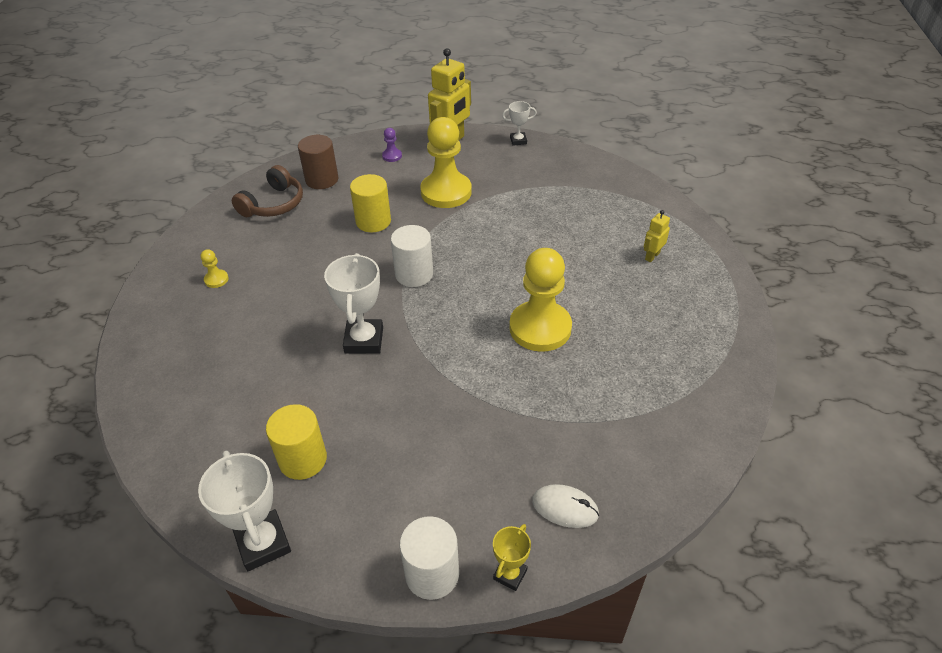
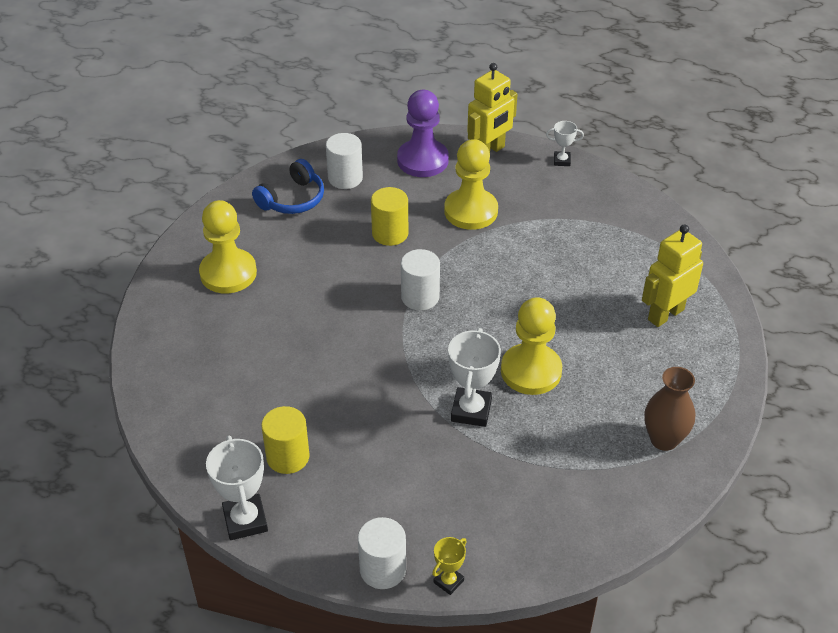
camera: 10 degrees right, 0 degrees up
(216, 279) = (228, 273): yellow pawn -> yellow pawn, size x2.45
(273, 204) = (292, 199): brown headphones -> blue headphones
(322, 180) = (345, 178): brown cylinder -> white cylinder
(364, 340) = (360, 356): white trophy -> white trophy (471, 410)
(392, 156) = (422, 160): purple pawn -> purple pawn, size x2.45
(565, 508) = (510, 537): white mouse -> none
(652, 256) = (665, 314): yellow robot -> yellow robot, size x2.03
(691, 374) = (664, 439): none -> brown vase

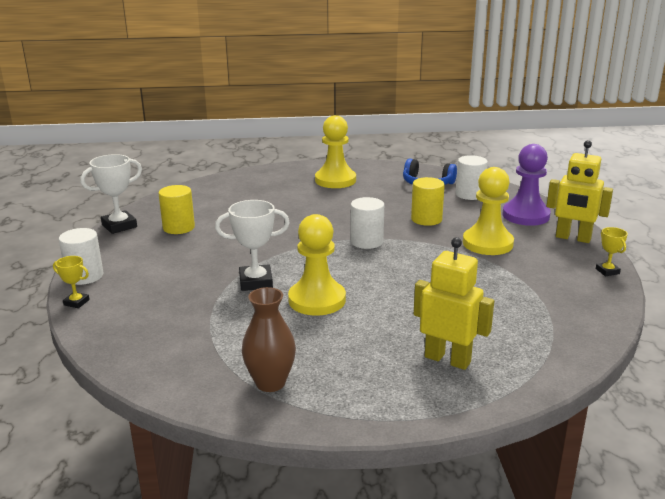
camera: 70 degrees right, 20 degrees down
(562, 161) = (607, 271): white trophy -> yellow trophy

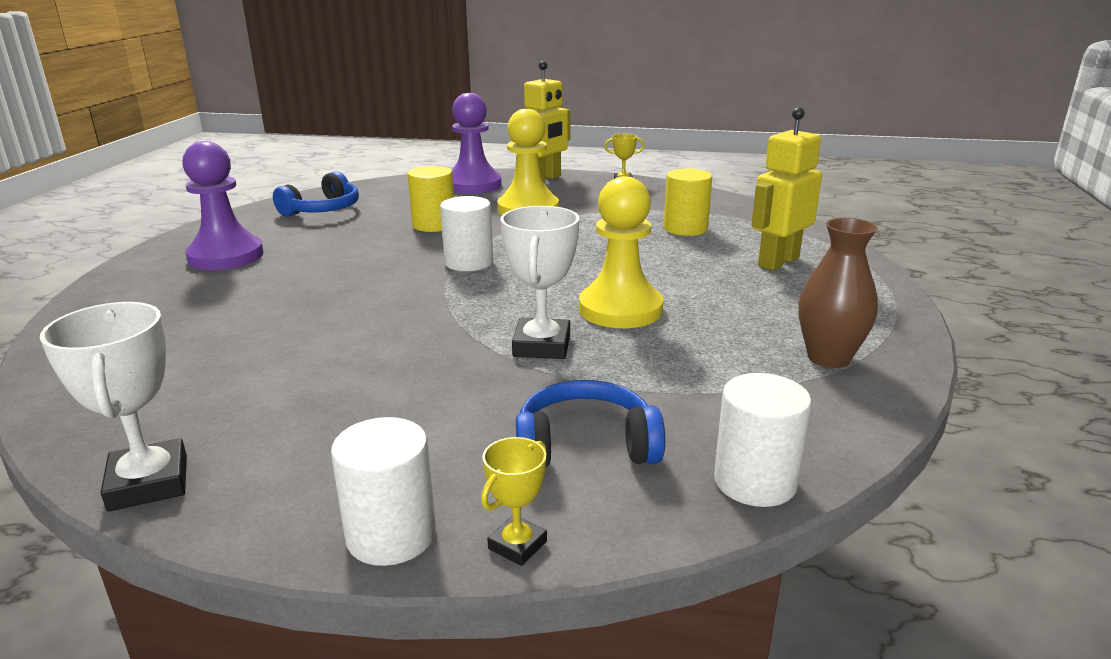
camera: 75 degrees left, 0 degrees up
(151, 308) = (585, 446): none -> blue headphones
(178, 227) = (252, 404): yellow cylinder -> yellow cylinder (685, 229)
(335, 180) = (226, 256): yellow pawn -> purple pawn
(469, 194) = (386, 197): white cylinder -> white cylinder (755, 481)

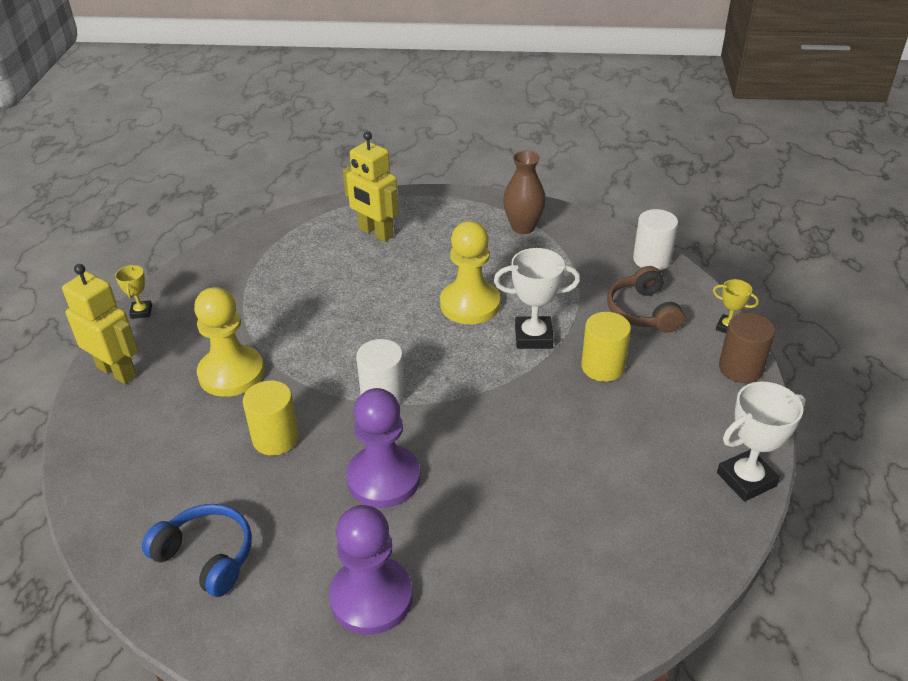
camera: 95 degrees left, 15 degrees up
(391, 535) = (740, 368): white cylinder -> brown cylinder
(473, 185) = (128, 429): purple pawn -> purple pawn (383, 478)
(585, 446) = (643, 311): blue headphones -> brown headphones
(685, 229) = (299, 273): yellow cylinder -> yellow cylinder (602, 367)

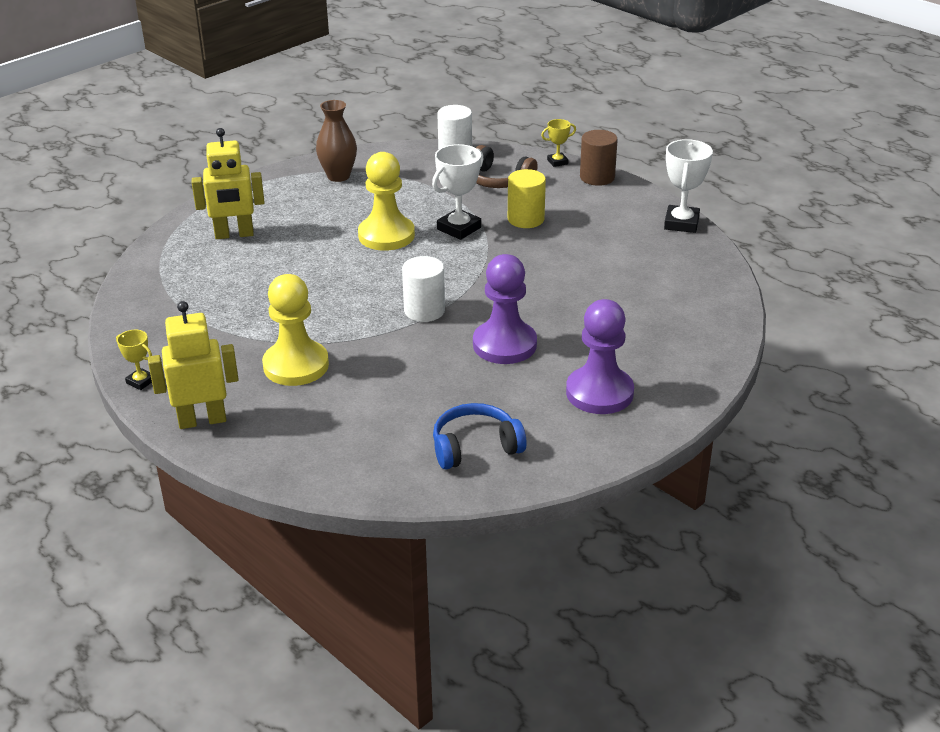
camera: 50 degrees left, 5 degrees down
(275, 438) = (400, 373): yellow cylinder -> none

